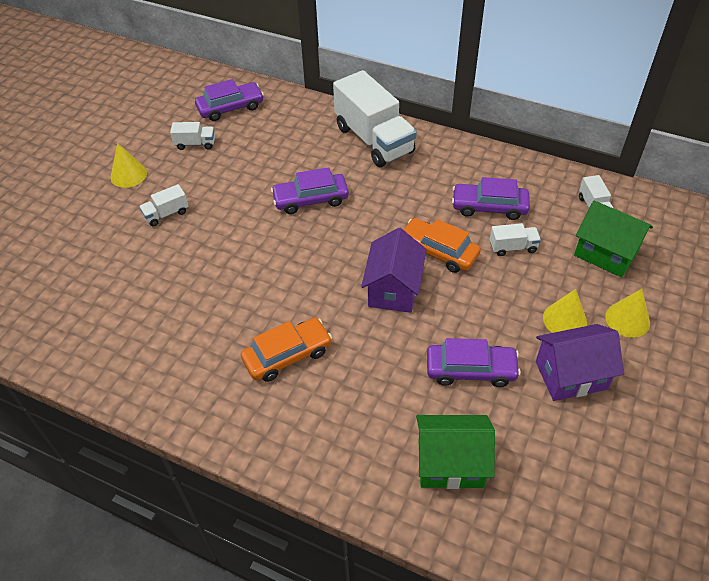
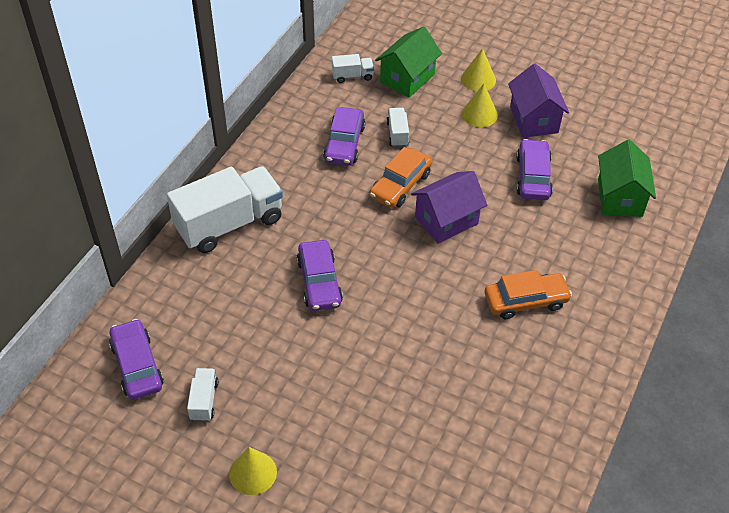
camera: 90 degrees left, 0 degrees up
(166, 214) = (329, 421): white truck -> none
(287, 355) = (525, 301): orange car -> orange car turned 105 degrees clockwise
(393, 289) = (446, 220): purple house -> purple house turned 45 degrees counterclockwise

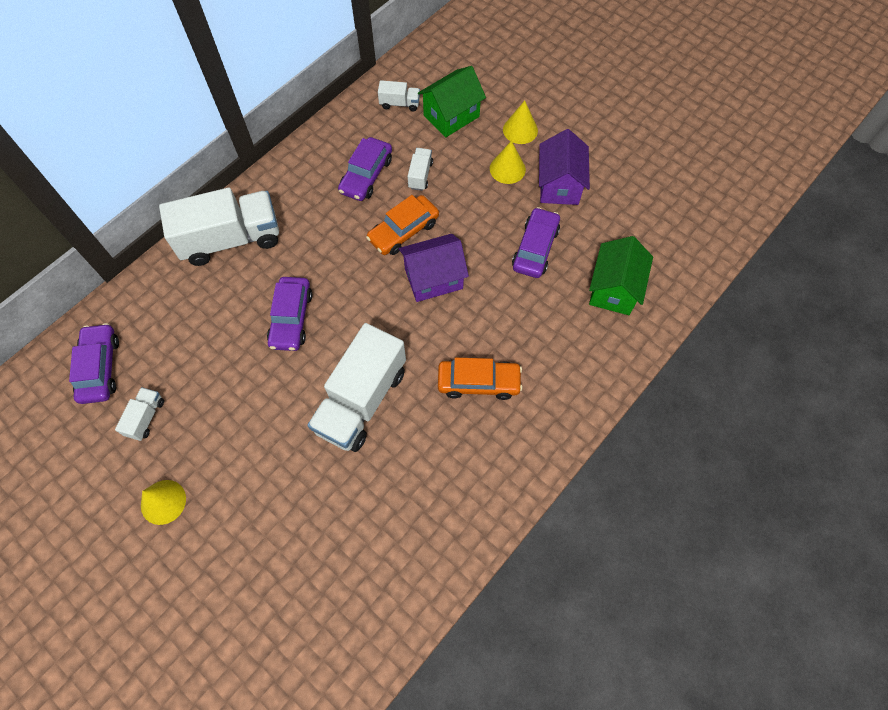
camera: 15 degrees right, 15 degrees up
(418, 339) = (361, 400): none -> white truck

